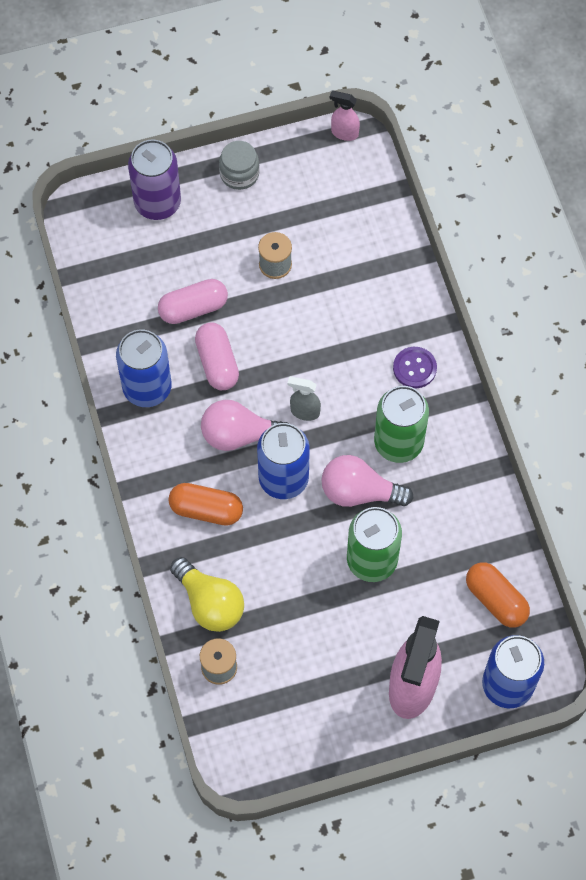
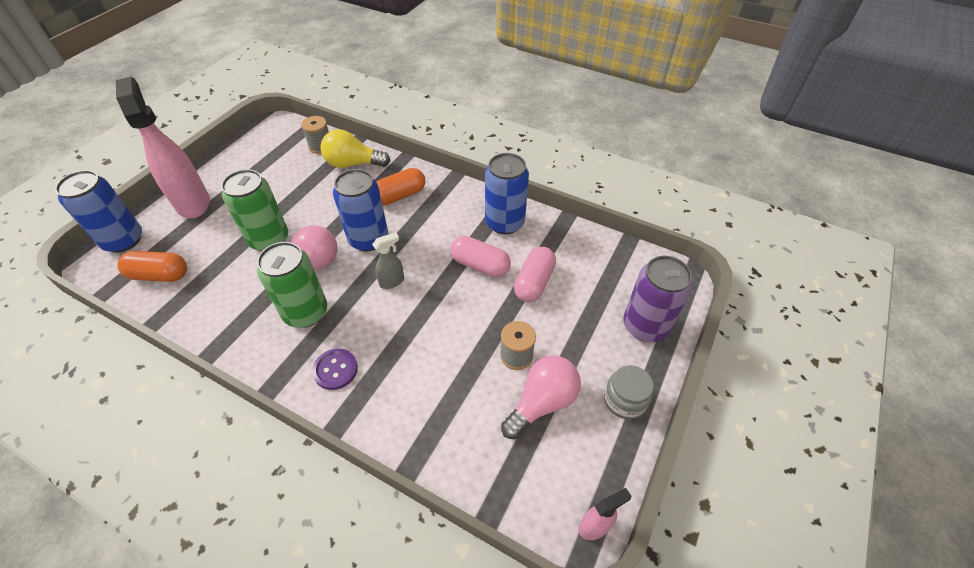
camera: 135 degrees right, 15 degrees down
(240, 435) = (420, 240): pink light bulb -> pink light bulb (542, 402)

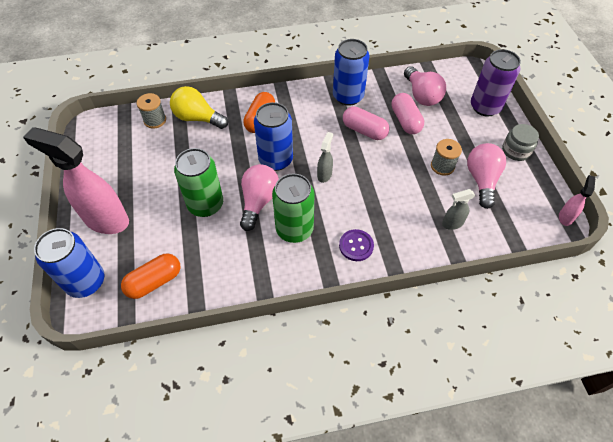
camera: 40 degrees left, 5 degrees up
(353, 164) = (197, 118): yellow light bulb -> yellow light bulb turned 60 degrees clockwise
(452, 423) = (452, 224): none -> grey spray bottle
(480, 265) = (364, 130): pink capsule -> pink capsule turned 45 degrees clockwise
(583, 268) = (421, 95): none -> pink light bulb

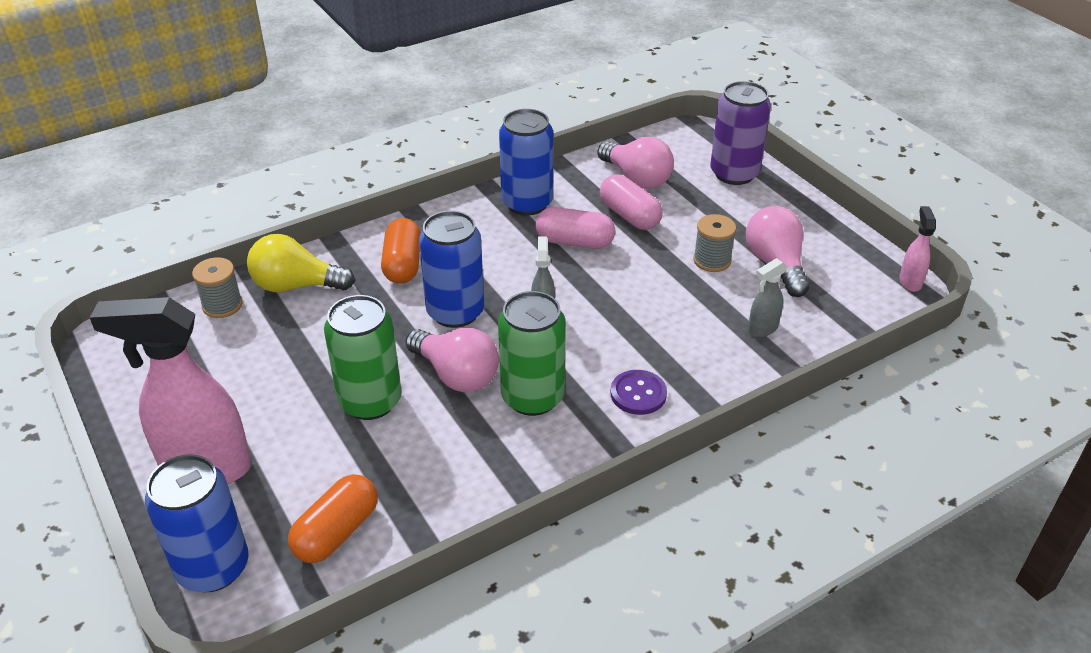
camera: 20 degrees left, 15 degrees down
(258, 201) = (456, 375): pink light bulb -> pink light bulb turned 135 degrees clockwise
(516, 151) = (803, 217): grey jar -> none

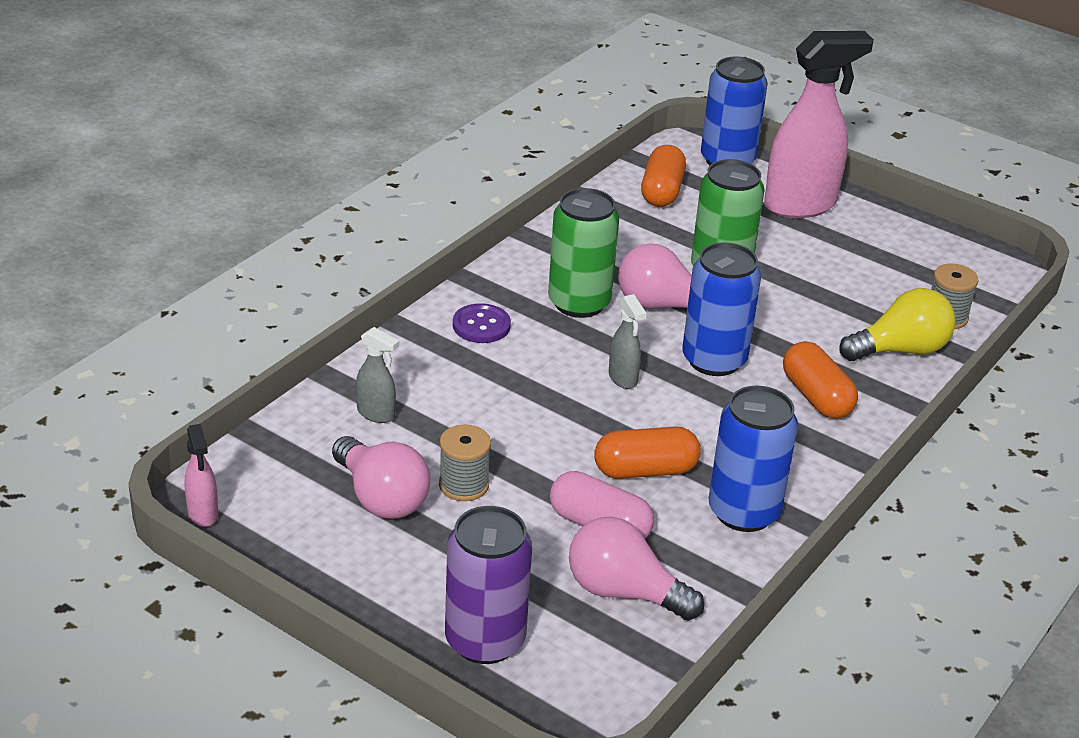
camera: 155 degrees right, 5 degrees down
(574, 242) = (645, 470): pink capsule -> orange capsule
(762, 329) = (376, 414): grey spray bottle -> grey spray bottle turned 90 degrees clockwise

